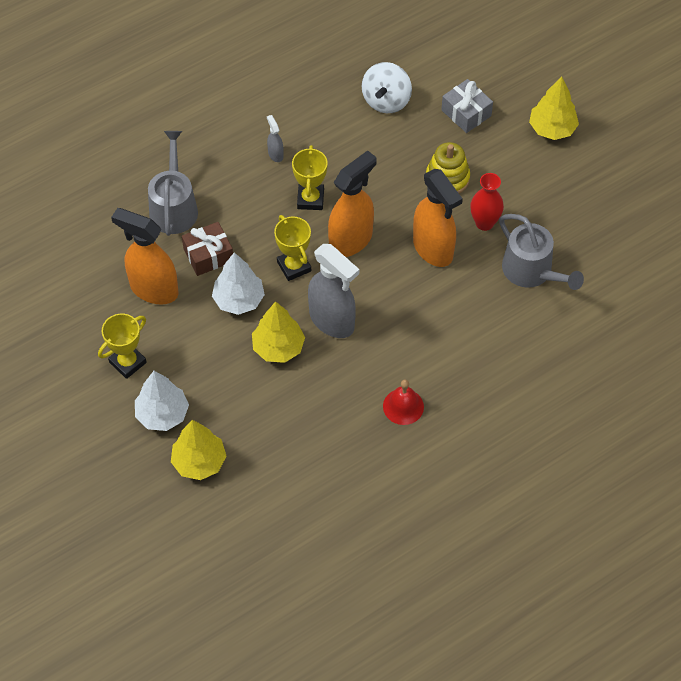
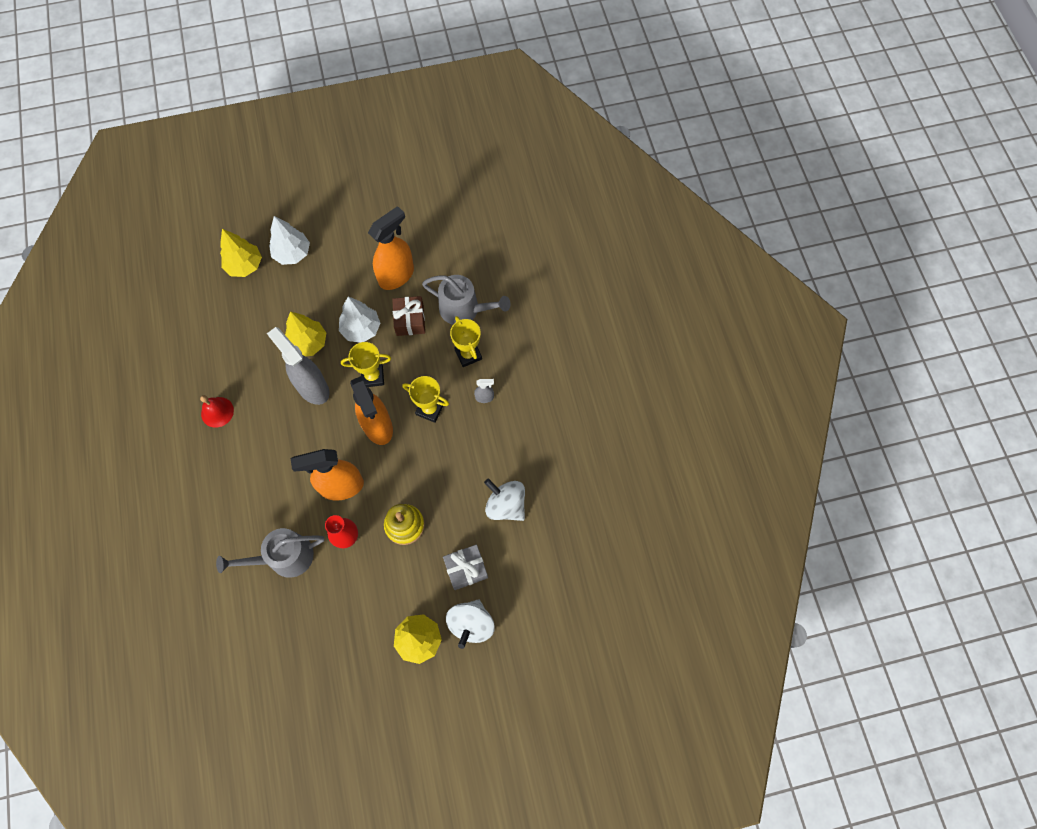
camera: 110 degrees right, 10 degrees up
(127, 362) = (344, 243): yellow trophy -> yellow trophy (468, 354)
(332, 321) = (312, 387): grey spray bottle -> grey spray bottle turned 75 degrees clockwise
(516, 92) = (471, 624): none -> white spinning top

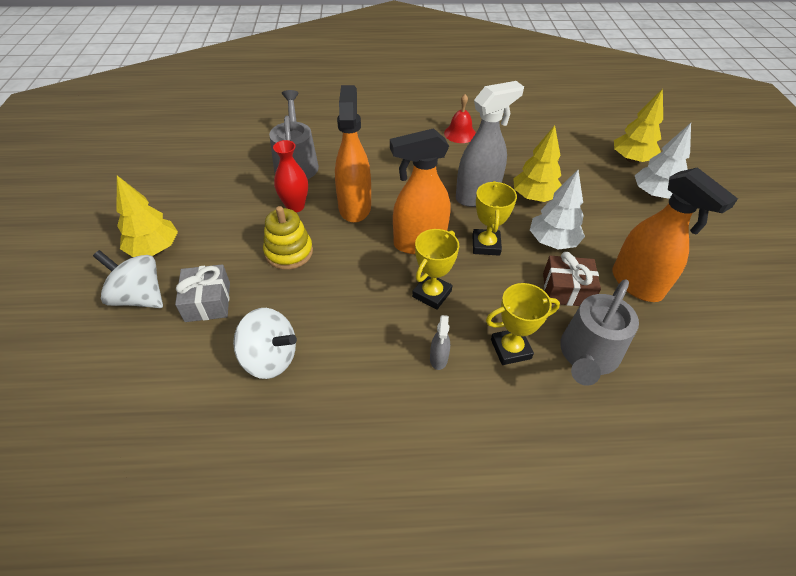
camera: 100 degrees right, 20 degrees down
(505, 505) = (270, 358): white spinning top -> white spinning top turned 60 degrees clockwise

